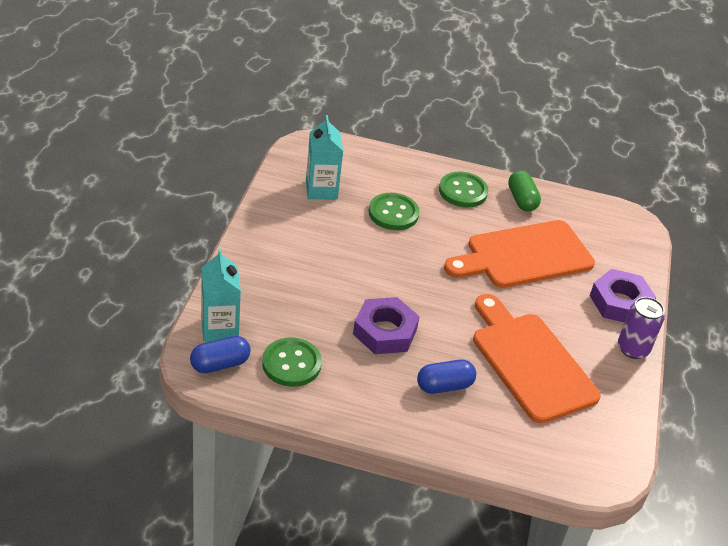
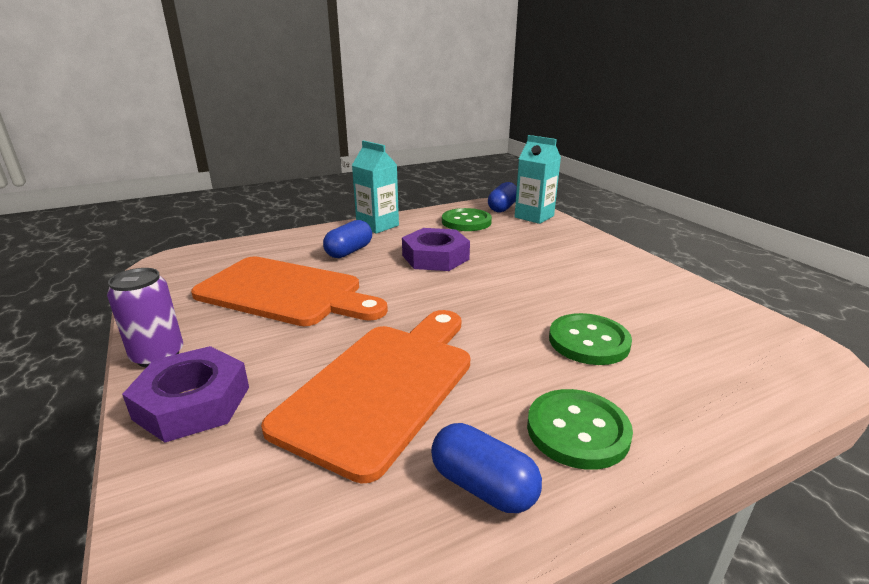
camera: 145 degrees right, 15 degrees down
(321, 190) = (685, 320): turquoise carton -> turquoise carton (377, 226)
(521, 200) = (483, 486): green capsule -> blue capsule

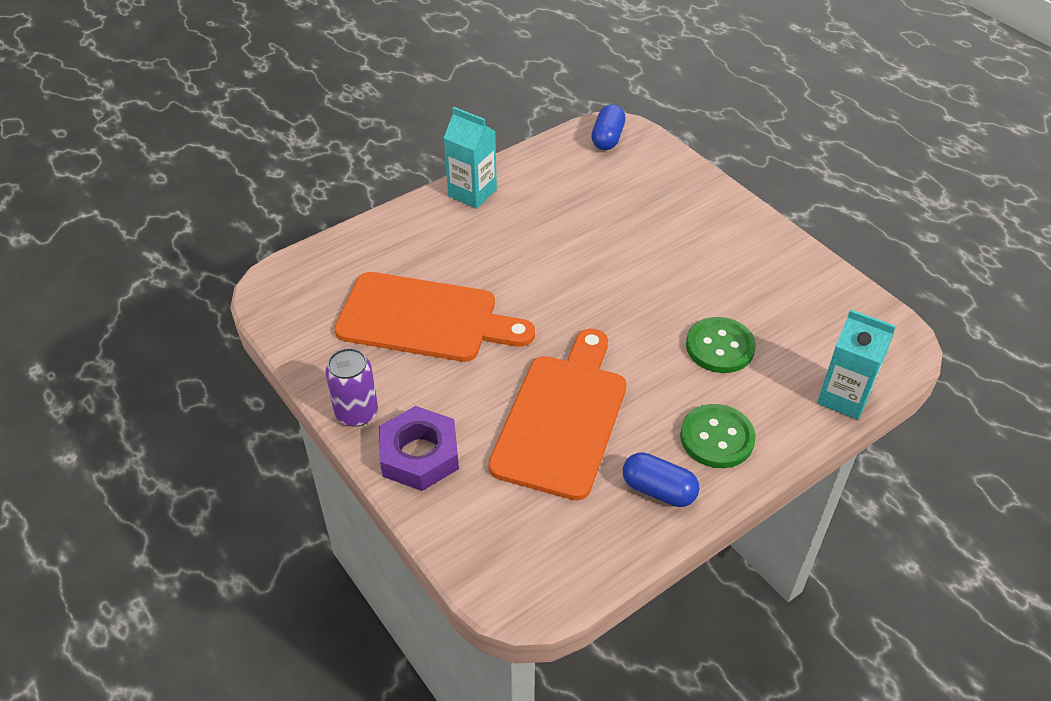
camera: 10 degrees left, 20 degrees up
(349, 251) = (460, 245): blue capsule -> none
(435, 257) = (555, 244): purple nut -> none
(466, 222) = (572, 173): green button -> none
(534, 217) = (647, 154): turquoise carton -> turquoise carton (844, 397)

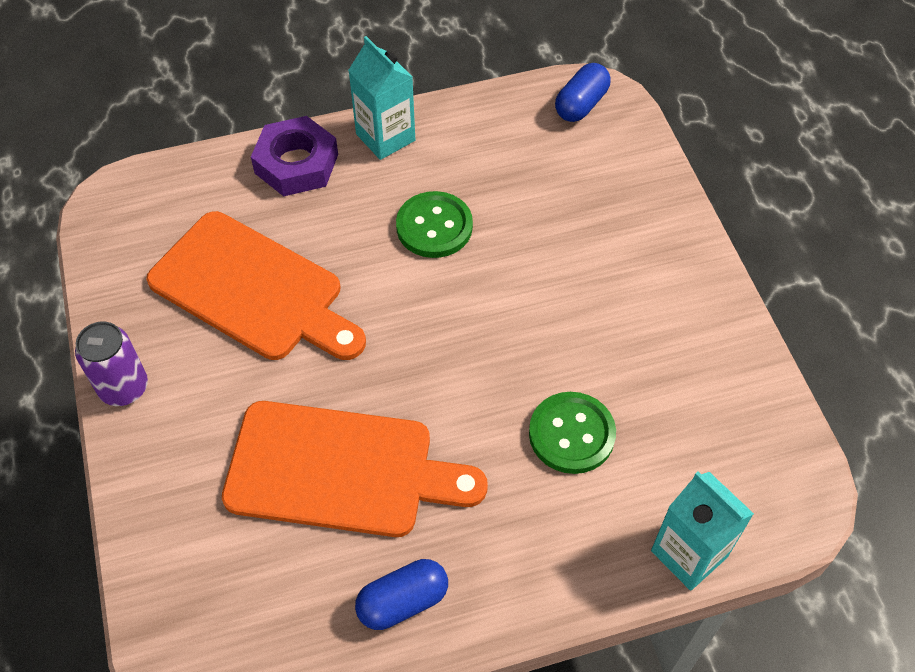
camera: 20 degrees right, 10 degrees up
(419, 455) = (164, 463): purple nut -> purple nut (296, 163)
(562, 419) = (340, 470): orange cutting board -> orange cutting board turned 60 degrees clockwise
(658, 490) = (403, 601): blue capsule -> blue capsule turned 75 degrees counterclockwise
(717, 438) = (505, 556): green button -> green button (434, 227)

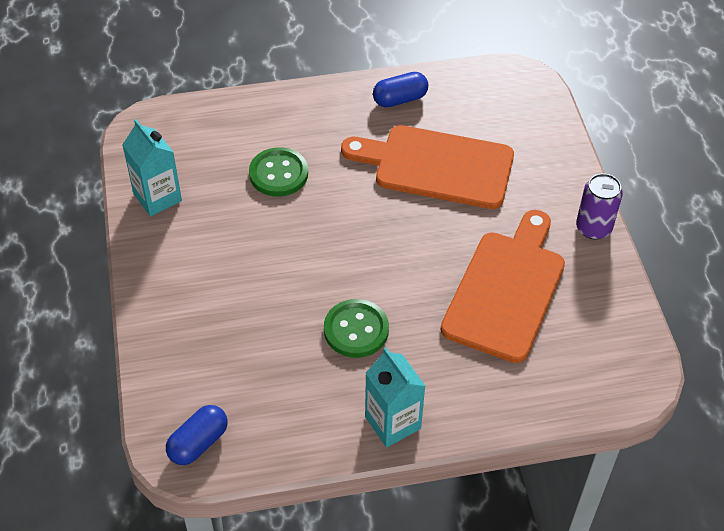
camera: 175 degrees left, 5 degrees down
(253, 289) = (506, 290): orange cutting board -> orange cutting board turned 75 degrees clockwise
(296, 163) = (476, 402): purple nut -> none
(689, 553) = (223, 107): turquoise carton -> turquoise carton (157, 197)

